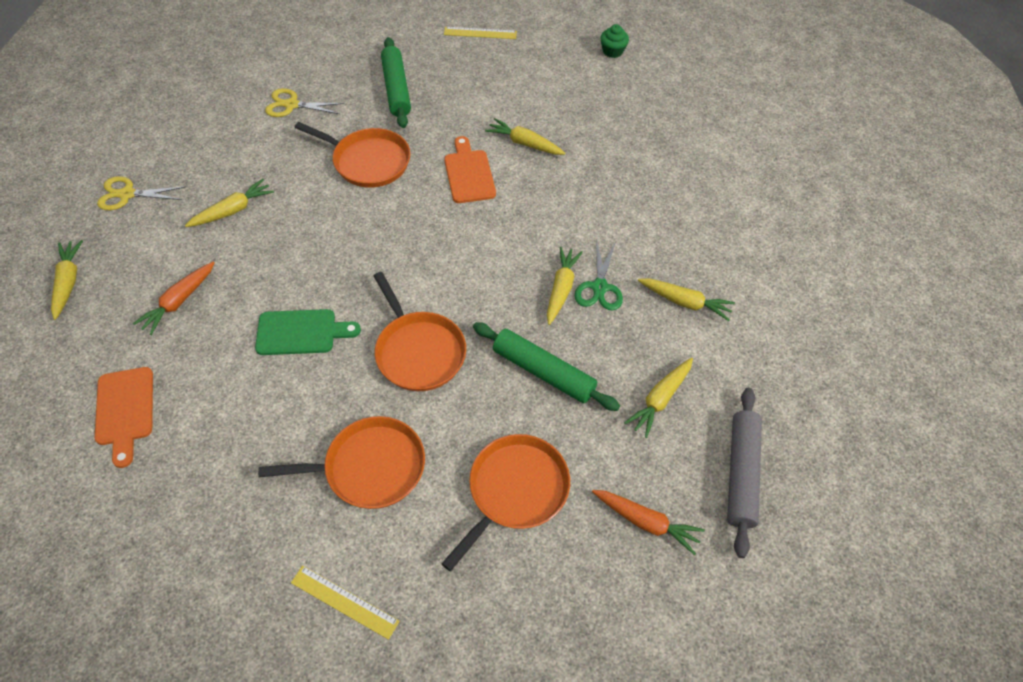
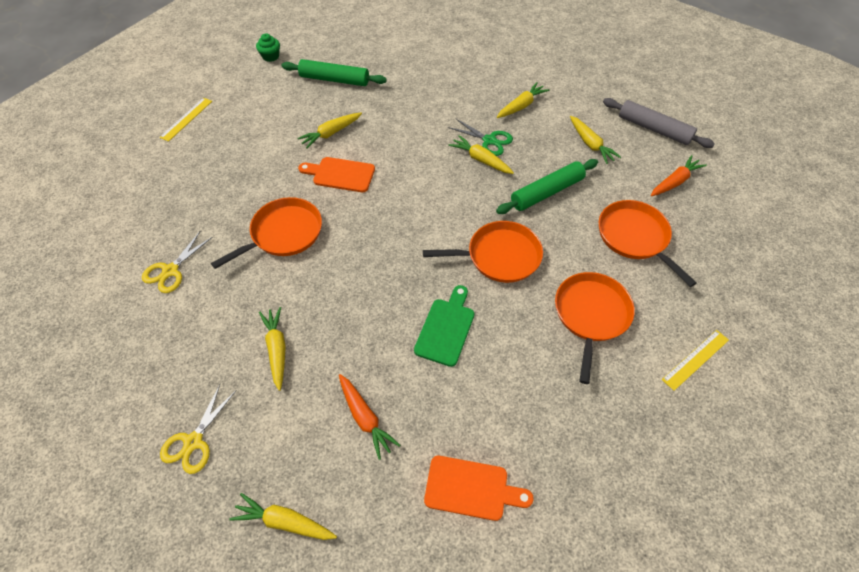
camera: 65 degrees left, 0 degrees up
(396, 89) = (210, 191): green rolling pin -> green rolling pin (334, 79)

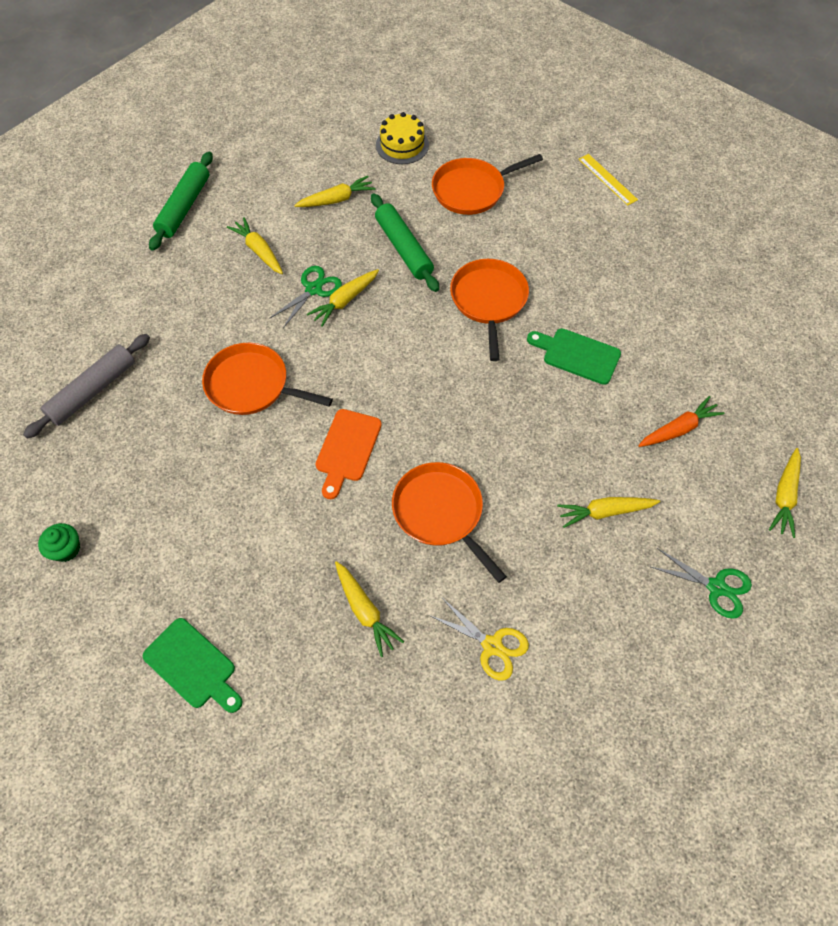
camera: 85 degrees left, 5 degrees up
(186, 119) = (193, 666): yellow ruler -> green cutting board
(193, 442) = (716, 587): yellow scissors -> green scissors
(331, 133) = (267, 460): yellow carrot -> yellow carrot (365, 611)
(334, 79) = (151, 456): green rolling pin -> green rolling pin (184, 207)
(471, 488) = (737, 350): orange cutting board -> none
(591, 315) = (562, 240): orange pan -> orange pan (251, 385)
(654, 129) = (323, 144): grey rolling pin -> grey rolling pin (93, 390)
(675, 182) = (402, 145): orange carrot -> yellow cake

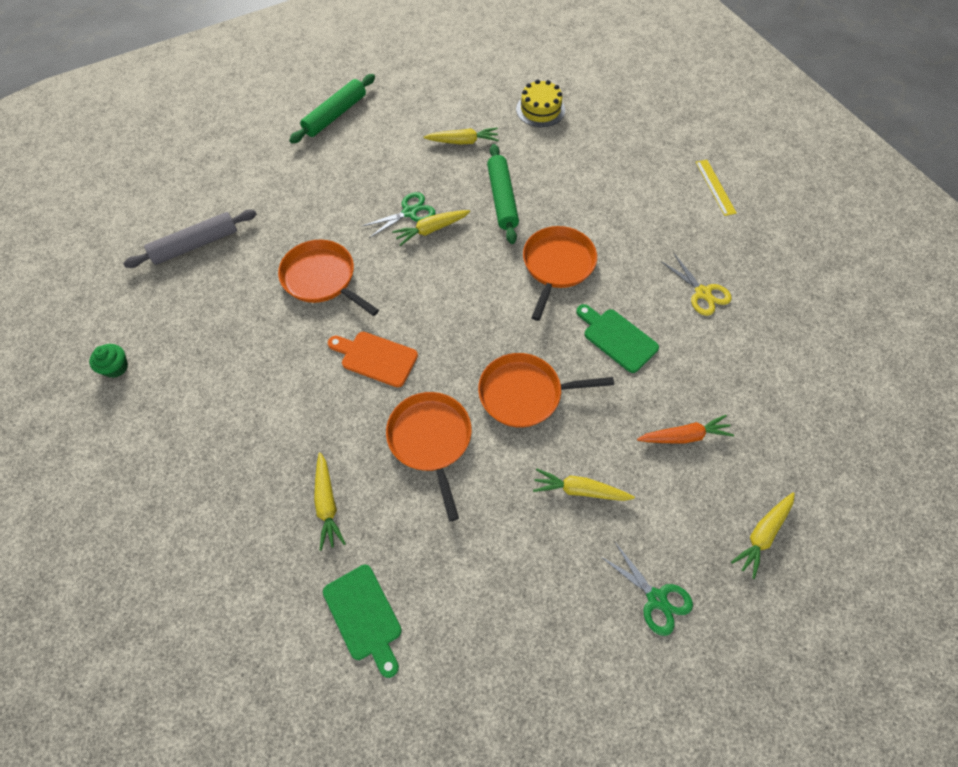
camera: 20 degrees right, 0 degrees up
(193, 666) = (167, 500): green cutting board -> green cutting board (364, 616)
(259, 251) = (379, 167): yellow carrot -> none
(347, 449) = (375, 358): orange cutting board -> orange cutting board turned 75 degrees clockwise
(471, 190) = (585, 164): orange pan -> orange pan (524, 394)
(492, 645) = (423, 576): yellow scissors -> yellow scissors (702, 293)

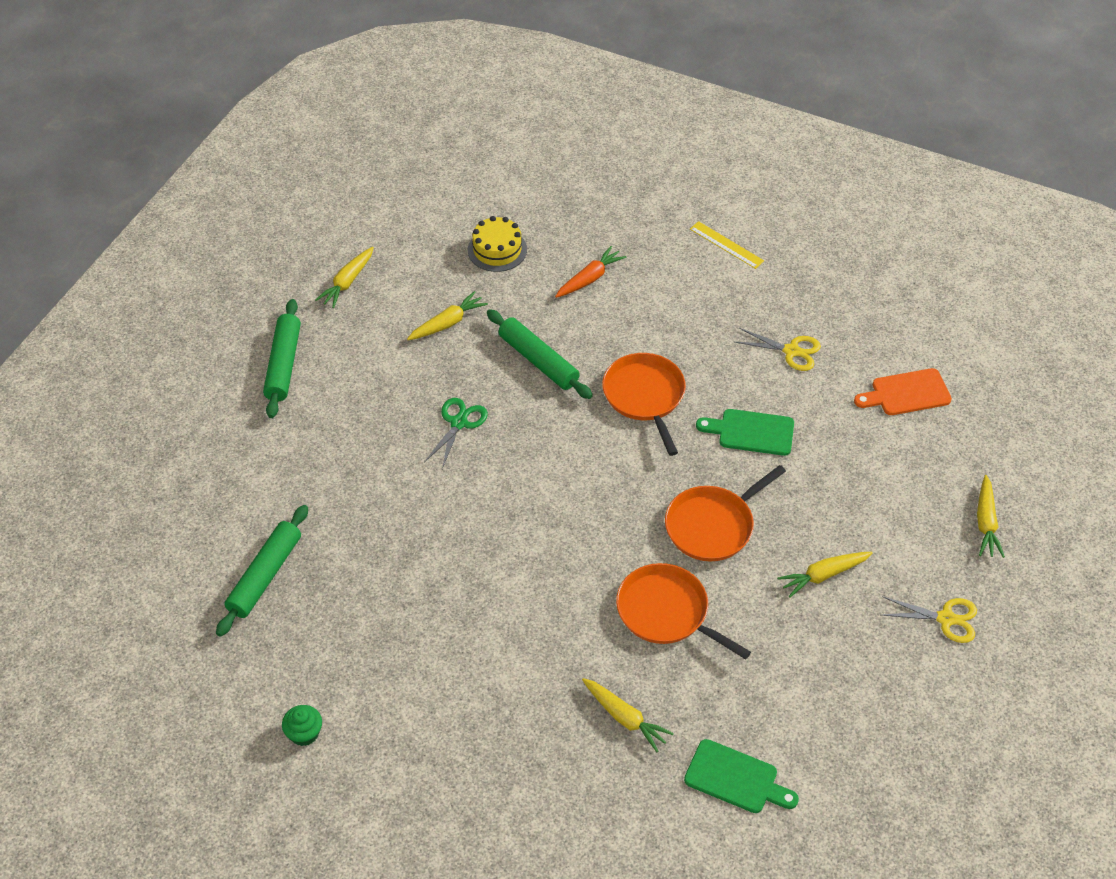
camera: 35 degrees left, 10 degrees down
(195, 245) = (265, 576): grey rolling pin -> green rolling pin
(322, 278) = (431, 533): orange pan -> none
(375, 358) = (553, 574): orange cutting board -> orange cutting board (906, 393)
(431, 230) = (496, 428): yellow carrot -> yellow carrot (347, 282)
(656, 598) = (946, 619): green scissors -> yellow scissors
(684, 436) = (870, 482): orange carrot -> orange carrot (590, 278)

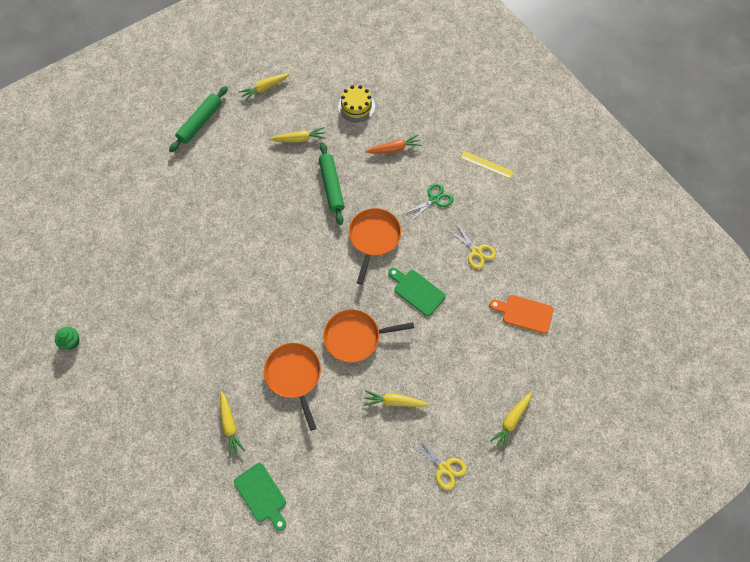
camera: 30 degrees right, 15 degrees up
(265, 576) = (111, 241): green rolling pin -> none
(459, 423) = (264, 203): green scissors -> green scissors (434, 199)
(726, 245) = (486, 164): yellow ruler -> yellow ruler turned 45 degrees counterclockwise

